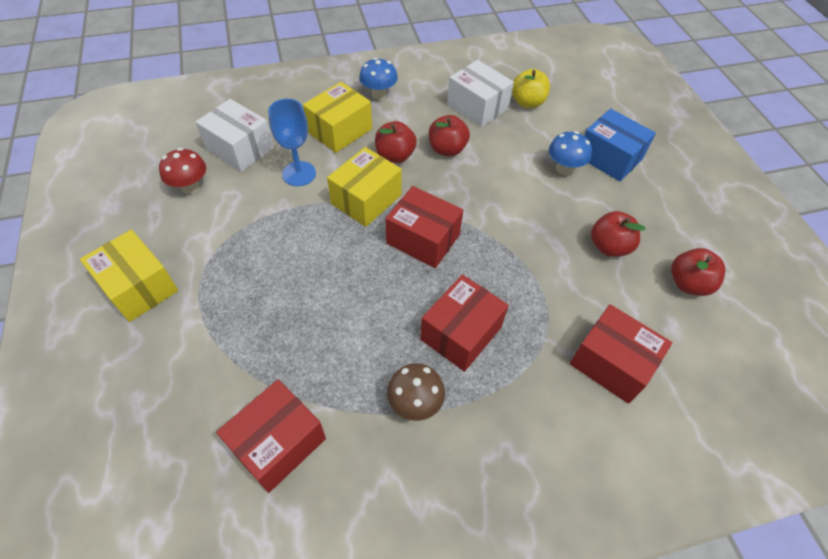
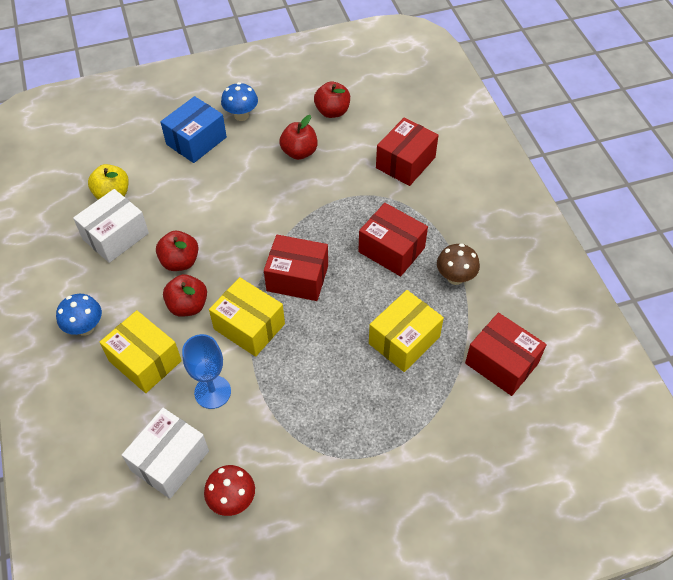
camera: 90 degrees left, 0 degrees up
(139, 287) = (370, 513): yellow box -> yellow box (404, 340)
(423, 239) = (297, 278): red box -> red box turned 75 degrees clockwise
(564, 169) = (209, 173): blue mushroom -> blue mushroom (241, 115)

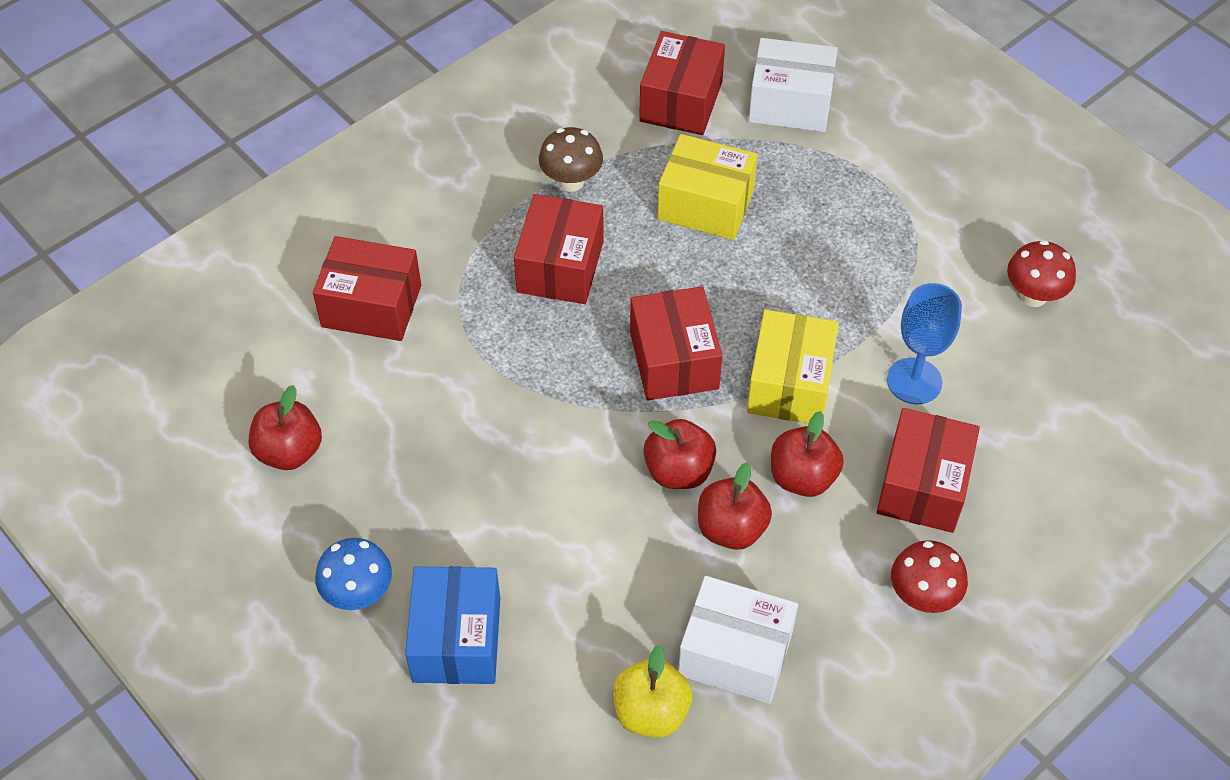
camera: 115 degrees left, 0 degrees up
(85, 327) = (922, 597): blue mushroom -> red mushroom
(145, 361) = (923, 486): yellow box -> red box
(170, 461) = (1035, 383): white box -> white box (790, 103)
(196, 141) = (457, 639): blue box -> blue box turned 75 degrees clockwise
(299, 152) = (413, 462): red apple -> red apple (678, 471)

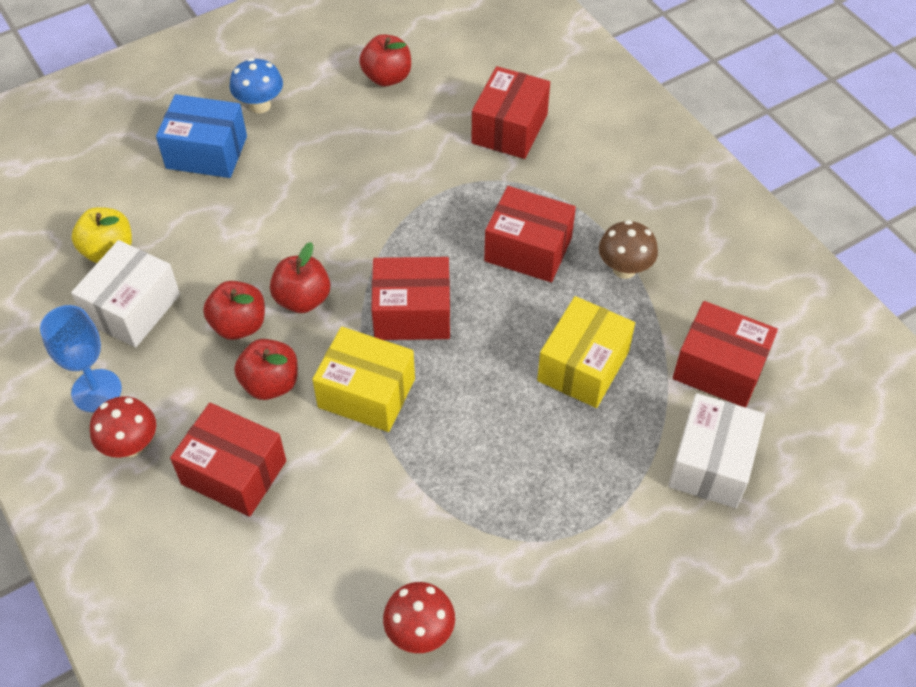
camera: 100 degrees right, 0 degrees up
(914, 381) = (344, 493): blue goblet -> blue goblet (96, 391)

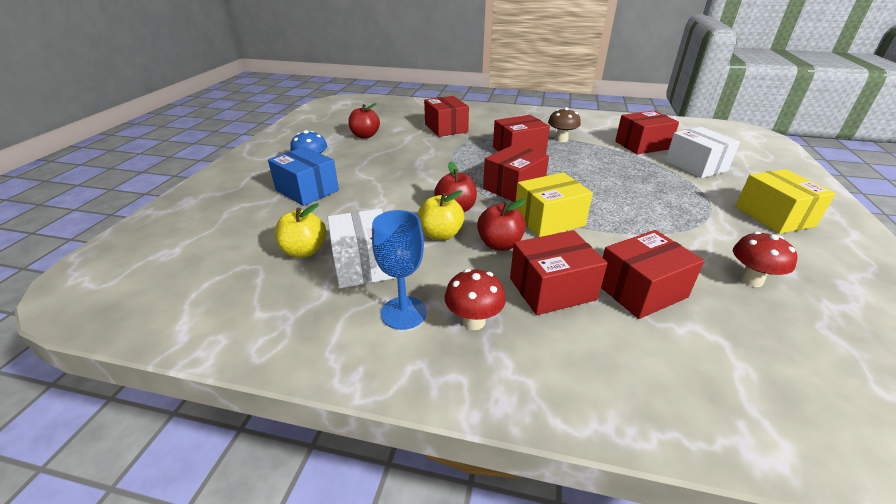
camera: 45 degrees left, 20 degrees down
(206, 152) = (307, 190): blue box -> blue box turned 75 degrees clockwise
(239, 325) = (440, 235): red apple -> yellow apple
(302, 544) = (641, 290): none -> red box
(583, 366) = (605, 166): yellow box -> yellow box (774, 216)

